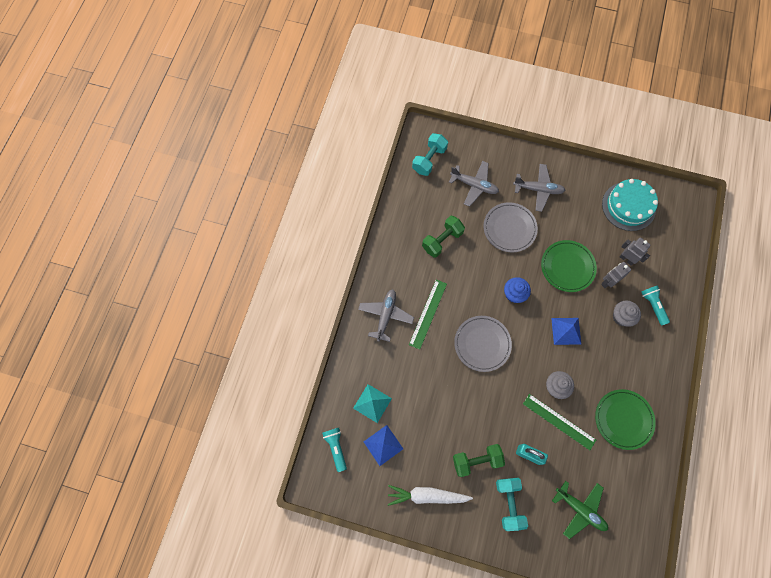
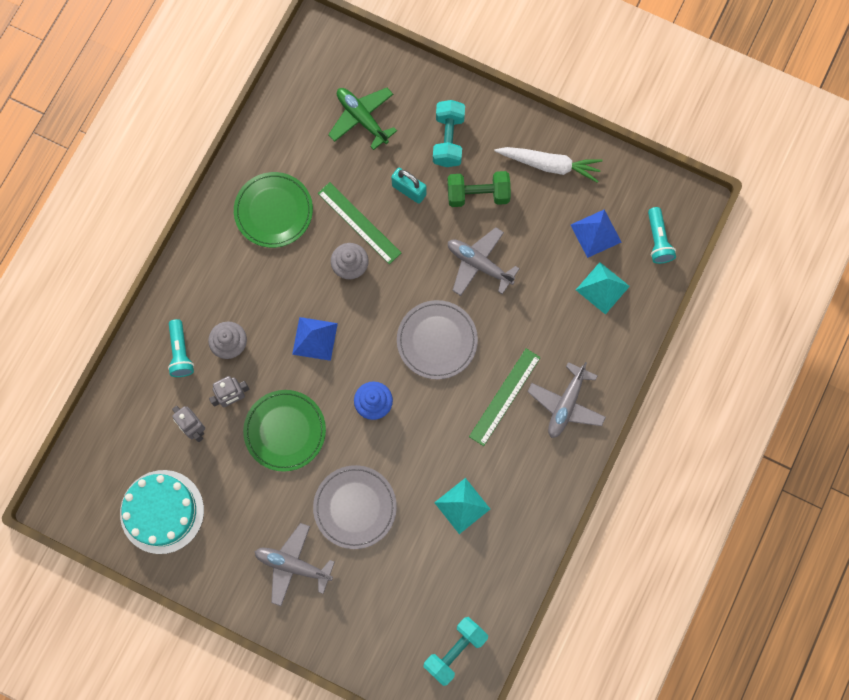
camera: 170 degrees left, 5 degrees up
(442, 240) = (462, 505): green dumbbell -> turquoise pyramid
(474, 185) = (392, 590): grey plane -> grey plane (479, 264)

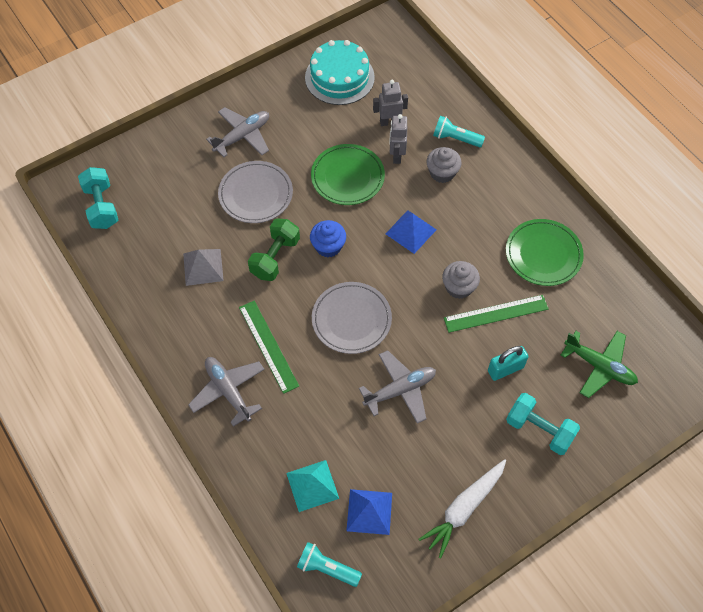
camera: 120 degrees right, 15 degrees down
(362, 118) = (599, 366): green plane -> green plane turned 45 degrees clockwise
(462, 505) = (203, 267): turquoise pyramid -> grey pyramid
(478, 194) = (469, 426): green dumbbell -> green dumbbell (275, 257)

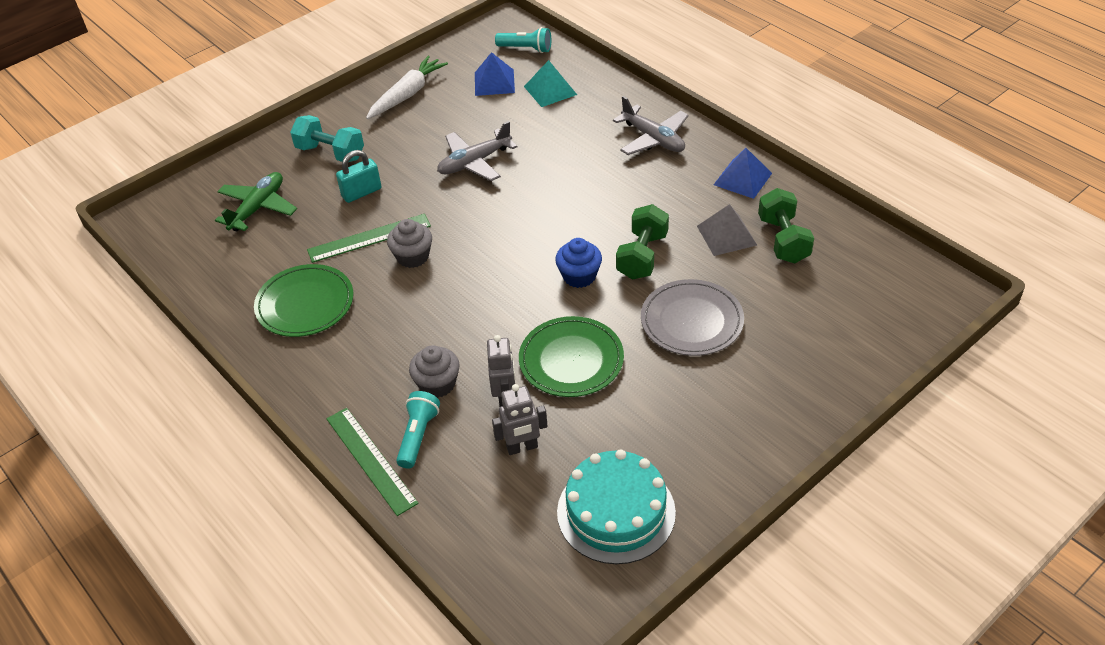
camera: 175 degrees right, 15 degrees down
(101, 206) = (888, 279): turquoise dumbbell -> none
(161, 255) = (783, 240): none -> green dumbbell
(242, 136) = (739, 394): grey plane -> none
(268, 346) = (624, 177): green ruler -> green ruler (371, 460)
(351, 319) = (536, 211): grey plate -> none
(410, 231) = (476, 306): blue pyramid -> blue pyramid (742, 179)
(456, 138) = (418, 436): turquoise flashlight -> turquoise flashlight turned 90 degrees counterclockwise
(599, 366) = (258, 208): green plane -> green plane turned 90 degrees clockwise

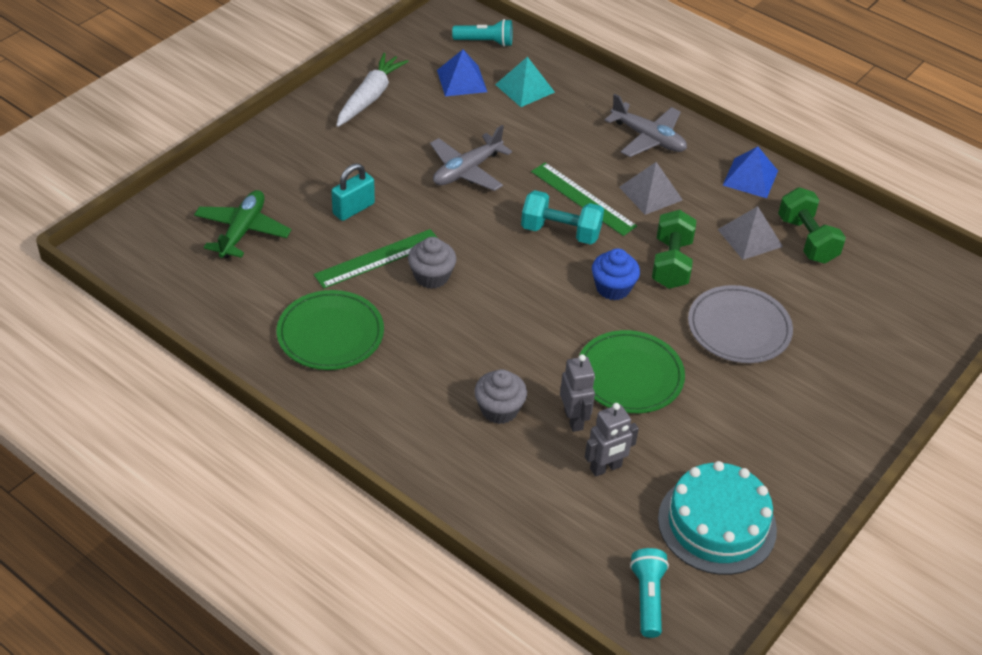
camera: 15 degrees left, 0 degrees up
(330, 153) = (304, 165): turquoise dumbbell -> turquoise dumbbell (560, 232)
(371, 460) = (454, 492): green ruler -> green ruler (583, 198)
(418, 436) = (495, 464): turquoise flashlight -> turquoise flashlight (647, 598)
(641, 189) = (650, 193): none -> grey pyramid

